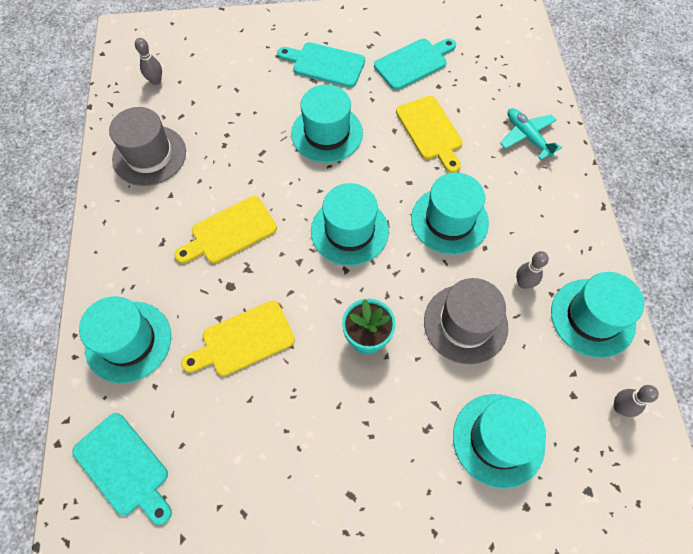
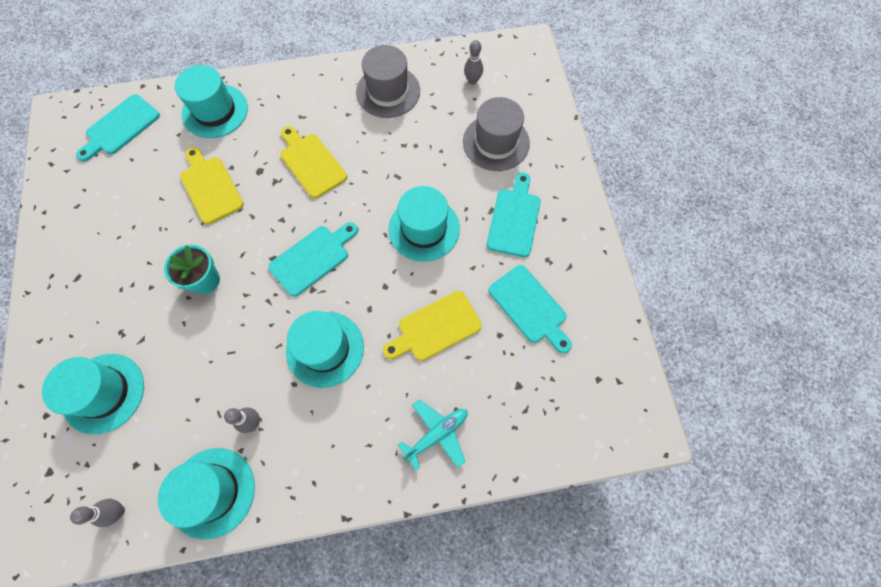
camera: 85 degrees right, 5 degrees up
(349, 231) = (312, 258): turquoise hat -> turquoise cutting board
(465, 323) = (213, 365): grey hat -> grey hat (496, 142)

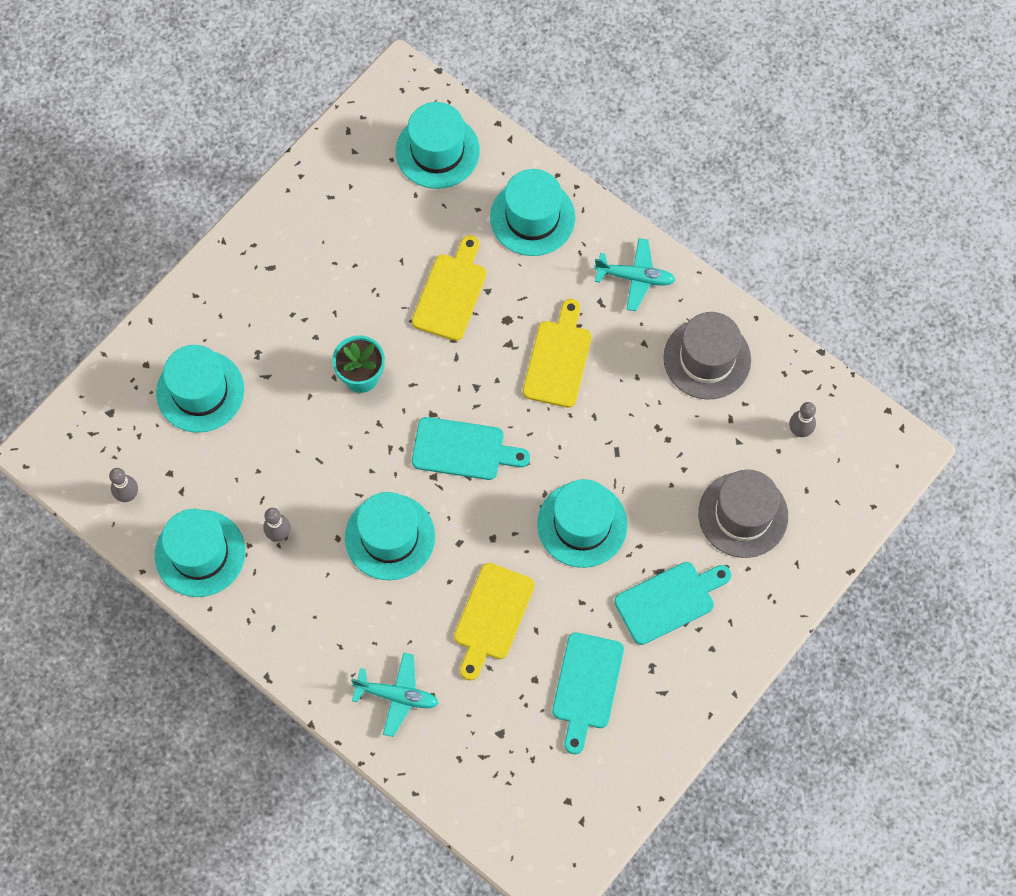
camera: 50 degrees right, 0 degrees up
(120, 127) = (437, 151): turquoise cutting board -> turquoise hat
(305, 89) = (635, 277): none -> turquoise plane
(435, 328) = (492, 616): yellow cutting board -> yellow cutting board turned 90 degrees counterclockwise

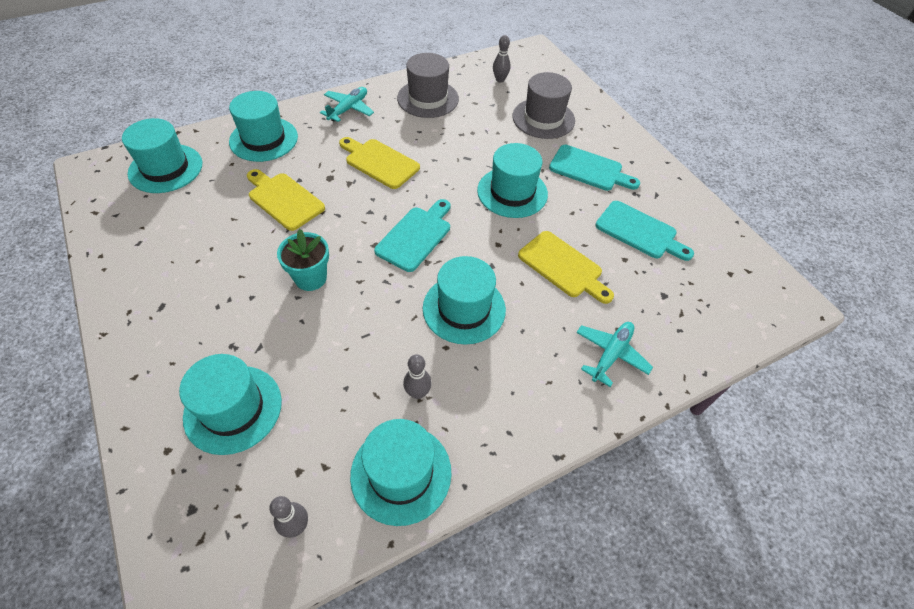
camera: 70 degrees left, 15 degrees down
(669, 601) = (589, 169): turquoise cutting board -> turquoise cutting board turned 120 degrees clockwise

